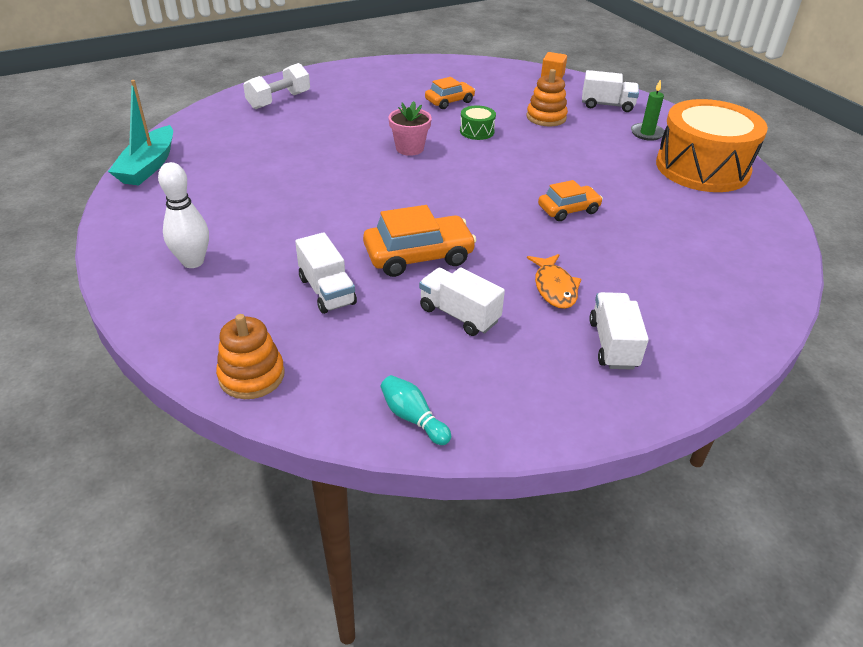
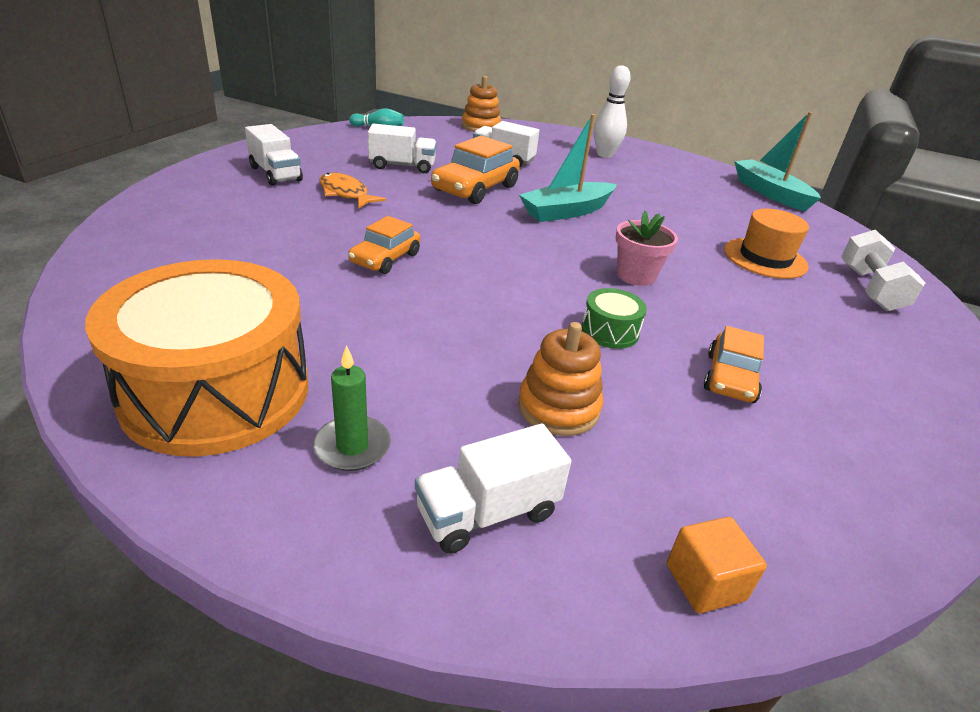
camera: 140 degrees right, 5 degrees down
(298, 130) = (765, 258): none -> orange hat
(373, 205) = (566, 211): none -> turquoise boat

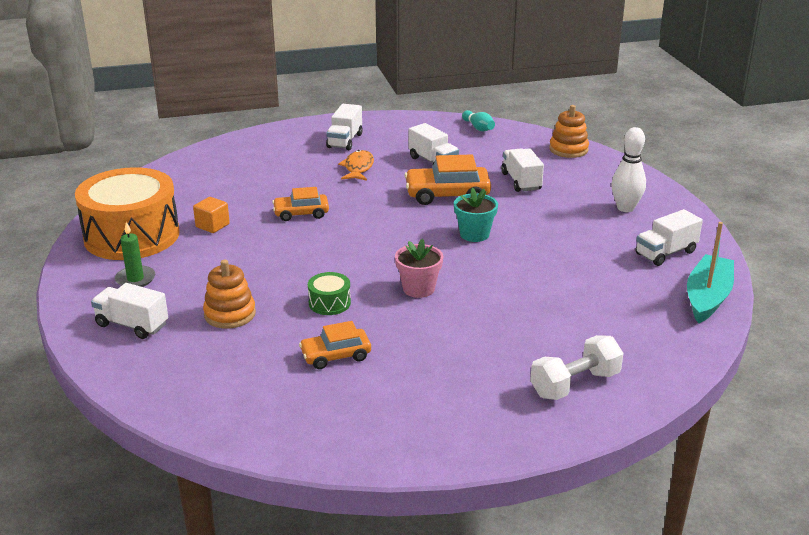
camera: 55 degrees right, 5 degrees down
(566, 211) = (474, 234): turquoise boat -> turquoise flower pot
(690, 175) = (665, 253): none -> white truck
(705, 582) = (149, 390): orange cube -> orange cube (212, 225)
(765, 258) = (546, 327): orange hat -> none

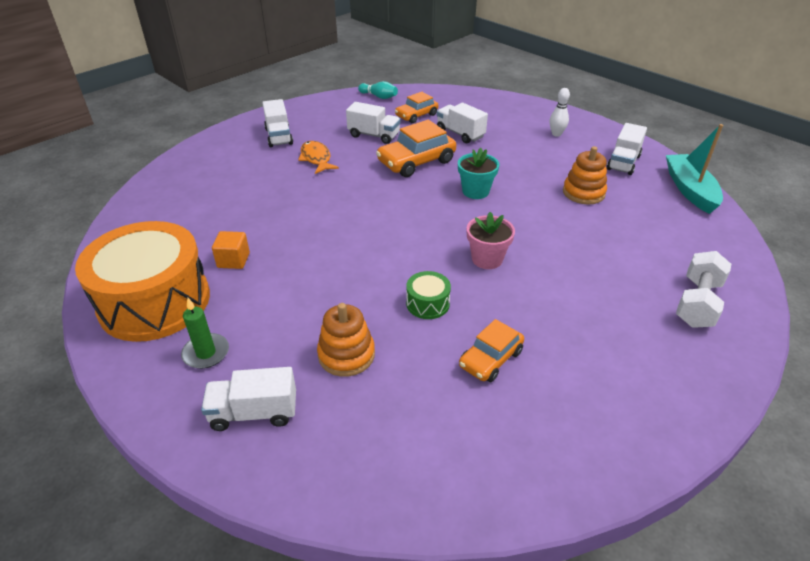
camera: 30 degrees left, 10 degrees up
(301, 213) = (309, 219): orange car -> orange car (416, 115)
(568, 149) = (465, 97): orange stacking toy -> orange stacking toy (583, 193)
(625, 208) = (556, 134): white bowling pin -> white bowling pin, size x0.66

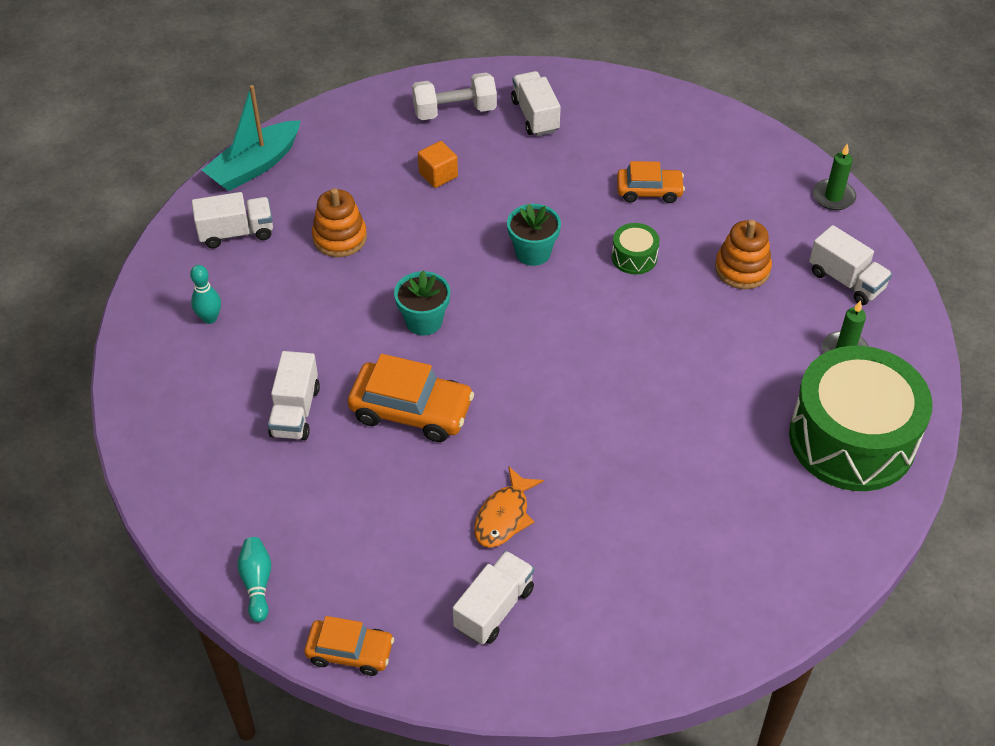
camera: 130 degrees left, 10 degrees up
(155, 302) = (852, 439): orange drum -> green drum
(233, 260) = (744, 431): orange cube -> orange cube (438, 175)
(345, 495) = (833, 197): none -> green candle
(374, 135) = (386, 500): white truck -> white truck (535, 116)
(416, 115) = (282, 492): orange car -> orange car (350, 652)
(487, 259) = (533, 252): pink flower pot -> turquoise flower pot
(556, 134) = (209, 318): white bowling pin -> turquoise bowling pin

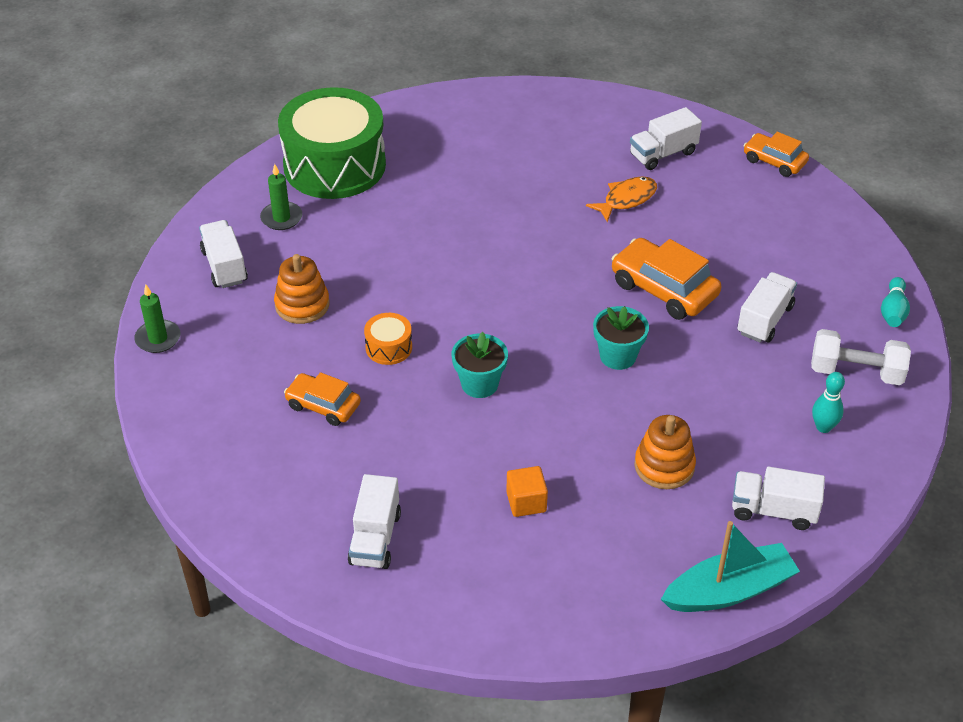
camera: 155 degrees left, 5 degrees down
(257, 583) = (830, 216): turquoise bowling pin -> turquoise bowling pin (893, 311)
(454, 111) = (462, 580): white dumbbell -> white dumbbell (856, 372)
(634, 257) = (389, 347): green drum -> orange drum

